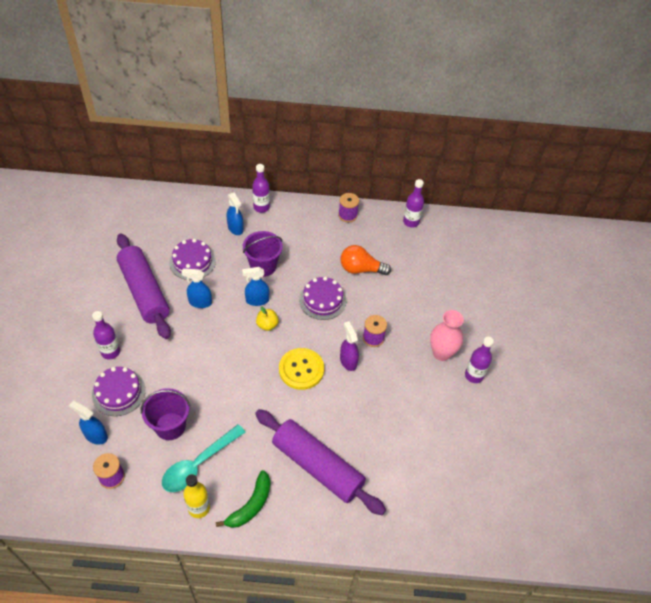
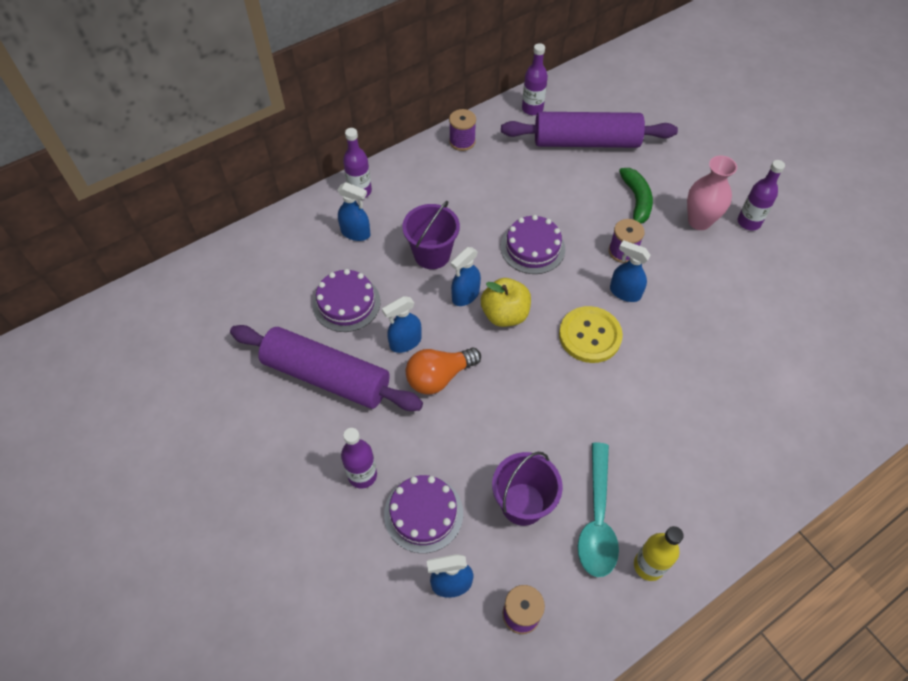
camera: 35 degrees left, 5 degrees up
(251, 505) = (694, 517): green banana -> green banana (636, 201)
(267, 325) = (505, 314): yellow apple -> yellow apple, size x1.58
(317, 466) = (712, 422): purple rolling pin -> purple rolling pin (586, 142)
(348, 361) = (624, 292): purple spray bottle -> blue spray bottle
(361, 269) = (535, 189): orange light bulb -> orange light bulb (439, 377)

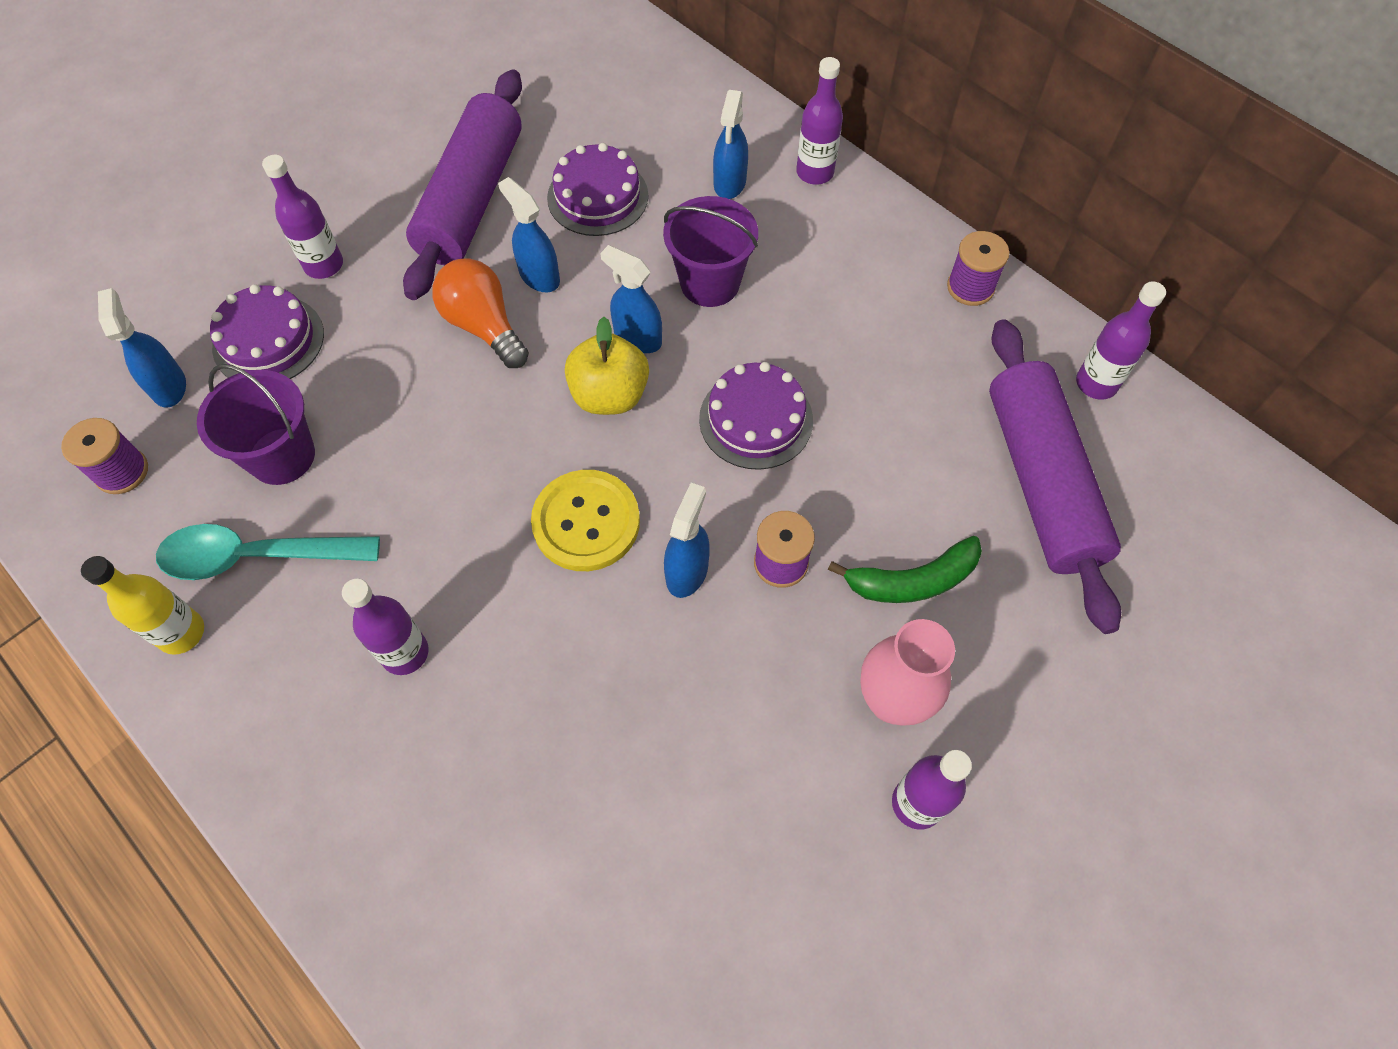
camera: 80 degrees right, 5 degrees up
(667, 434) = (405, 653): none -> purple bottle

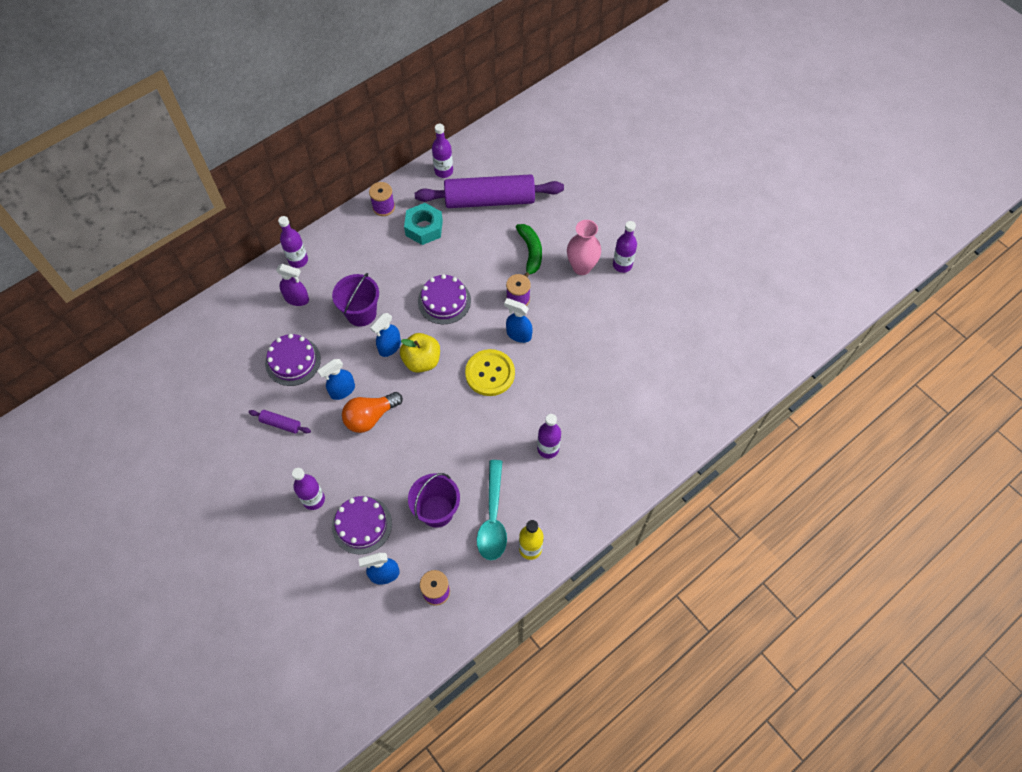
camera: 85 degrees left, 0 degrees up
(471, 199) = (281, 424): purple rolling pin -> purple rolling pin, size x0.40
(729, 183) = (297, 299): blue spray bottle -> purple spray bottle
(934, 363) = (424, 228): none -> turquoise nut

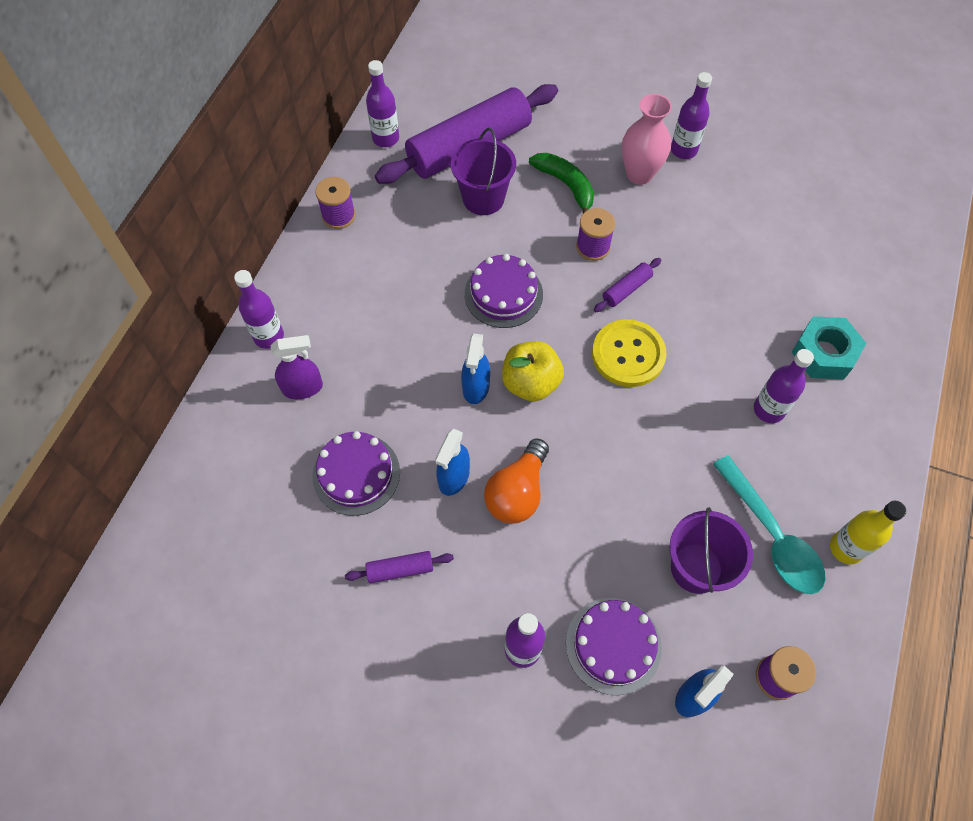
camera: 30 degrees left, 0 degrees up
(361, 313) = (406, 363): purple bucket -> purple bucket (483, 198)
(424, 228) = (411, 217): turquoise nut -> turquoise nut (824, 353)
(518, 334) = (626, 289): blue spray bottle -> purple rolling pin

